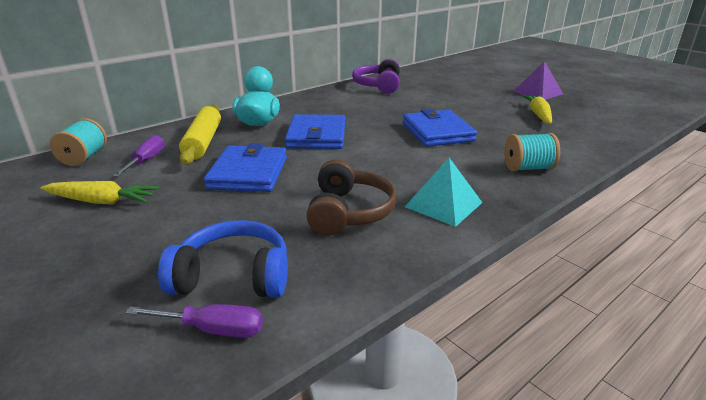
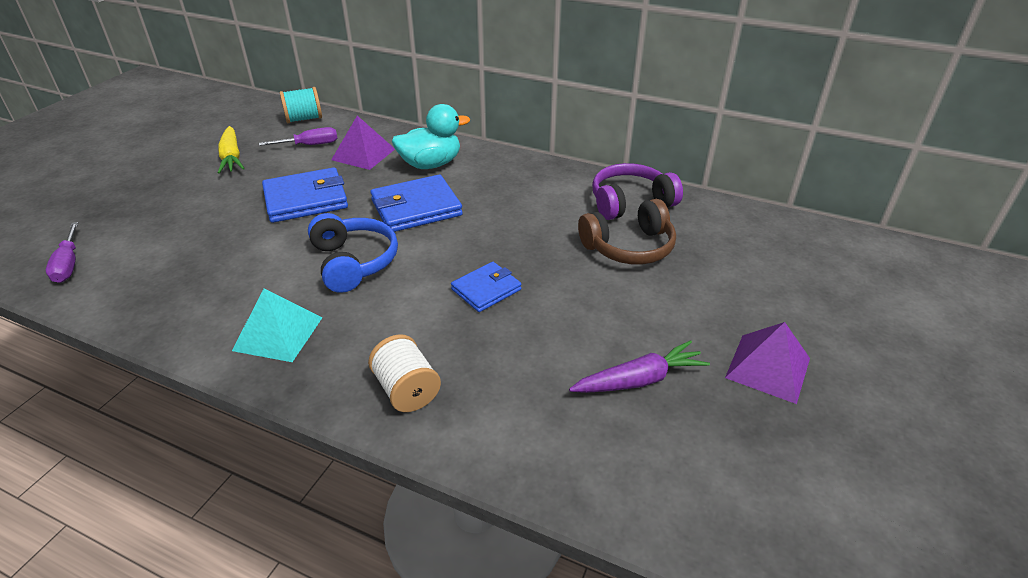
camera: 65 degrees right, 10 degrees up
(203, 142) = (363, 154): yellow rolling pin -> purple pyramid
(233, 276) = (132, 251): blue headphones -> blue headphones (353, 262)
(349, 212) = (245, 276): brown headphones -> brown headphones (629, 247)
(437, 132) = (486, 289): blue wallet -> blue wallet, size x0.62
(527, 168) = (406, 390): turquoise spool -> white spool
(538, 115) = (639, 380): yellow carrot -> purple carrot

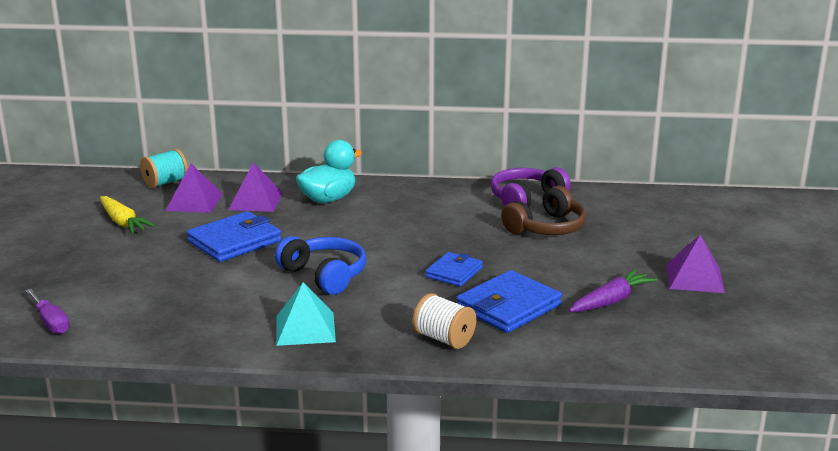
camera: 20 degrees left, 15 degrees down
(310, 145) = (194, 202): purple screwdriver -> purple pyramid
(416, 208) = (345, 231): blue wallet -> blue wallet (508, 306)

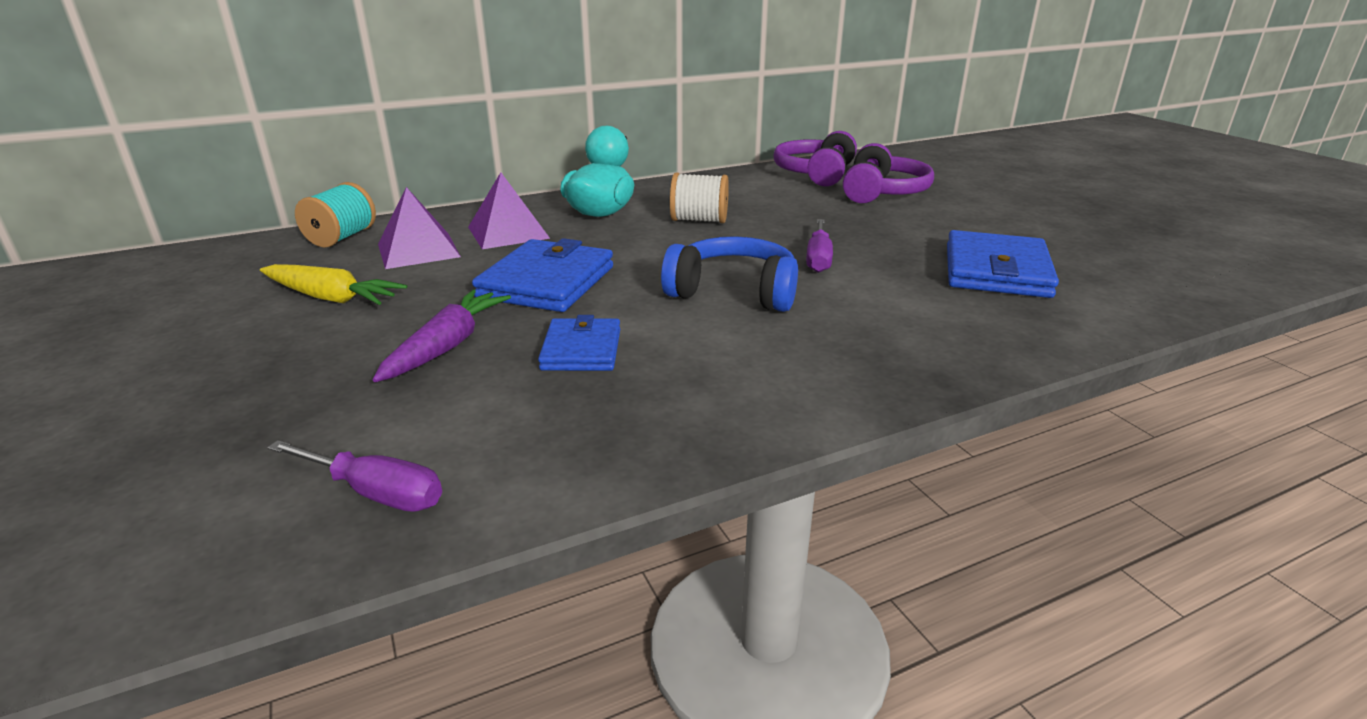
camera: 30 degrees left, 5 degrees up
(305, 328) = (822, 364): turquoise pyramid -> none
(409, 267) = (818, 258): none -> purple screwdriver
(444, 339) = (1004, 325): white spool -> white spool (699, 220)
(454, 272) = (875, 252): blue wallet -> blue wallet (581, 350)
(546, 228) = (882, 192): brown headphones -> purple headphones
(611, 301) = (1072, 240): purple carrot -> purple carrot (446, 346)
(695, 278) = (1092, 204): purple pyramid -> none

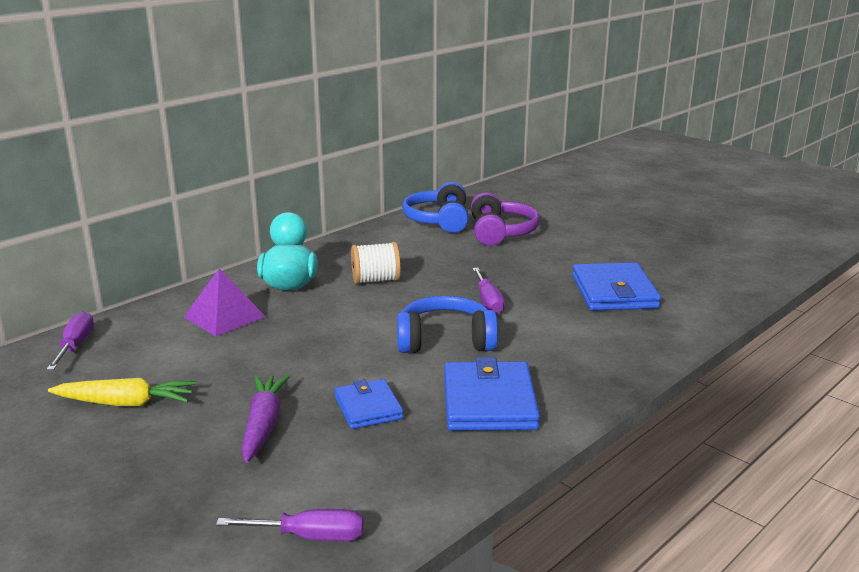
camera: 20 degrees left, 5 degrees down
(342, 237) = (75, 346): turquoise spool -> purple screwdriver
(418, 250) = (160, 346): purple pyramid -> none
(547, 282) = (296, 357): blue wallet -> blue wallet (489, 402)
(815, 174) = (439, 220): purple headphones -> blue headphones

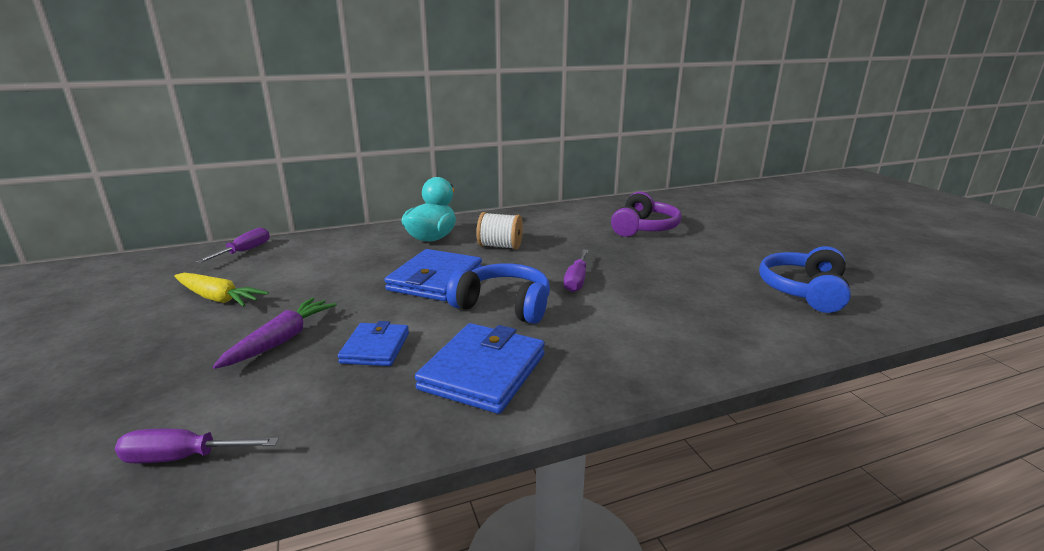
camera: 25 degrees right, 0 degrees up
(224, 317) = (360, 251): purple pyramid -> none
(309, 537) = (183, 457): purple screwdriver -> purple screwdriver turned 150 degrees clockwise
(439, 220) = (599, 211): blue headphones -> blue headphones (804, 291)
(614, 292) = (708, 296): blue wallet -> blue wallet (435, 279)

